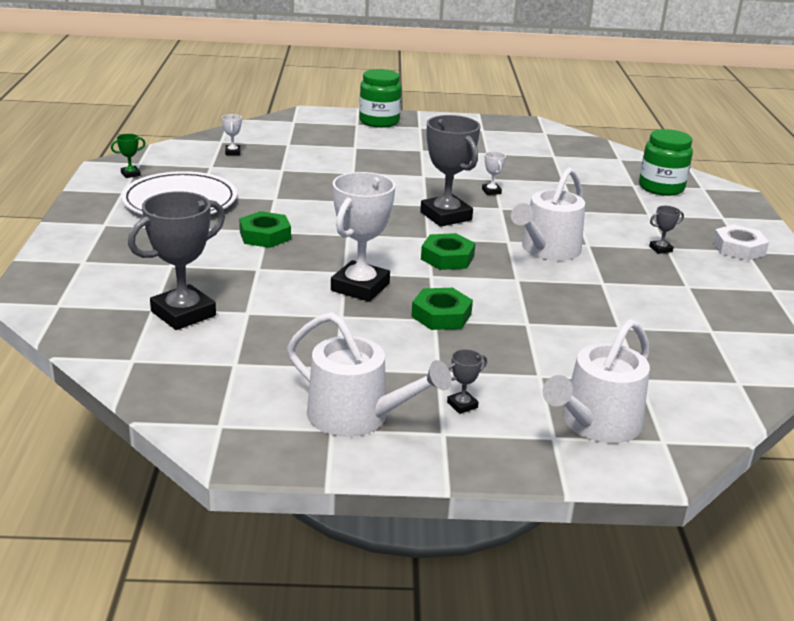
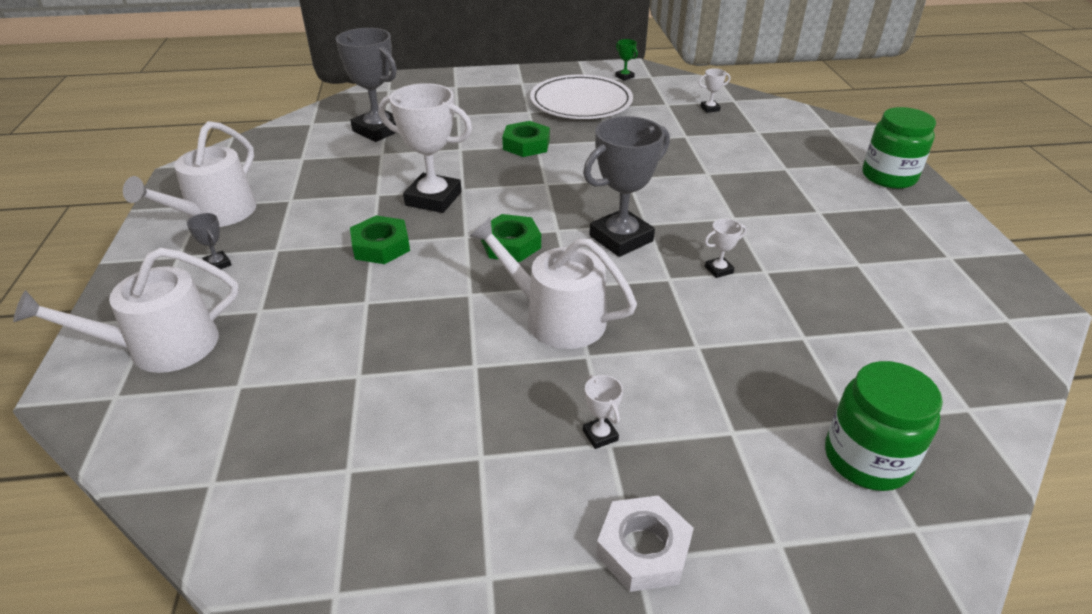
camera: 85 degrees right, 10 degrees up
(596, 424) = (162, 347): white watering can -> white watering can turned 60 degrees counterclockwise
(660, 249) = (600, 435): grey trophy -> white trophy

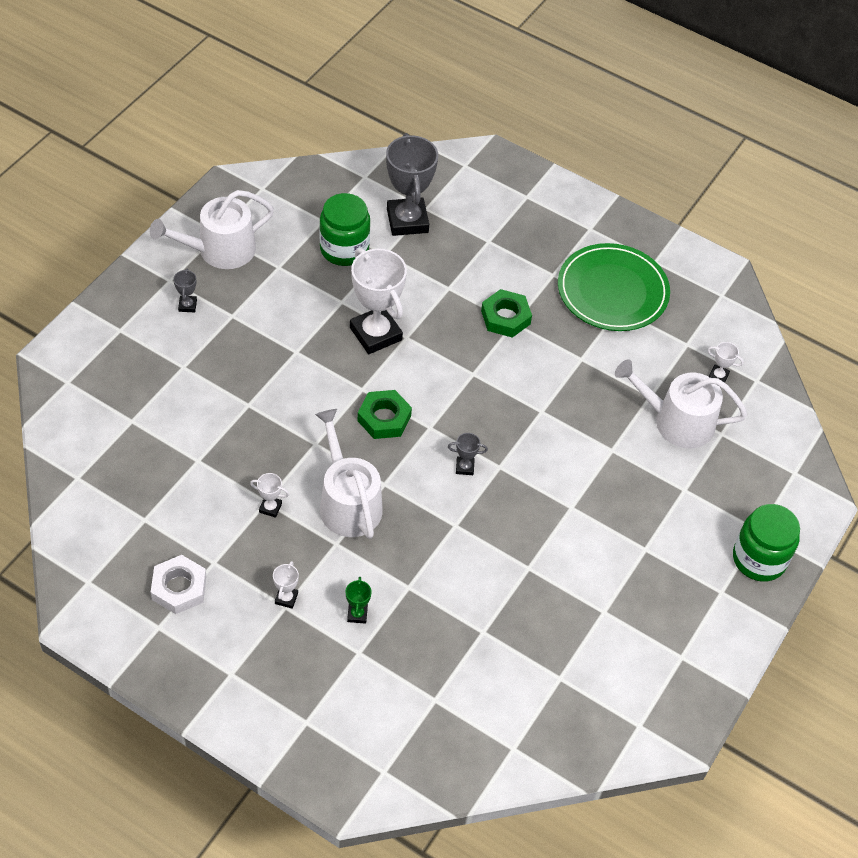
camera: 35 degrees right, 15 degrees up
(162, 347) = (112, 360): white watering can -> white watering can (676, 421)
(381, 246) = (299, 359): green nut -> none
(581, 102) = (612, 291): white plate -> green plate
(621, 238) = (464, 467): grey trophy -> grey trophy, size x0.43
(624, 77) = (695, 280): green trophy -> green trophy (357, 614)
(643, 549) = (240, 671): white nut -> white nut (179, 588)
(718, 270) = (497, 543): white trophy -> white trophy (270, 508)
(867, 459) = (410, 723): green jar -> green jar (344, 249)

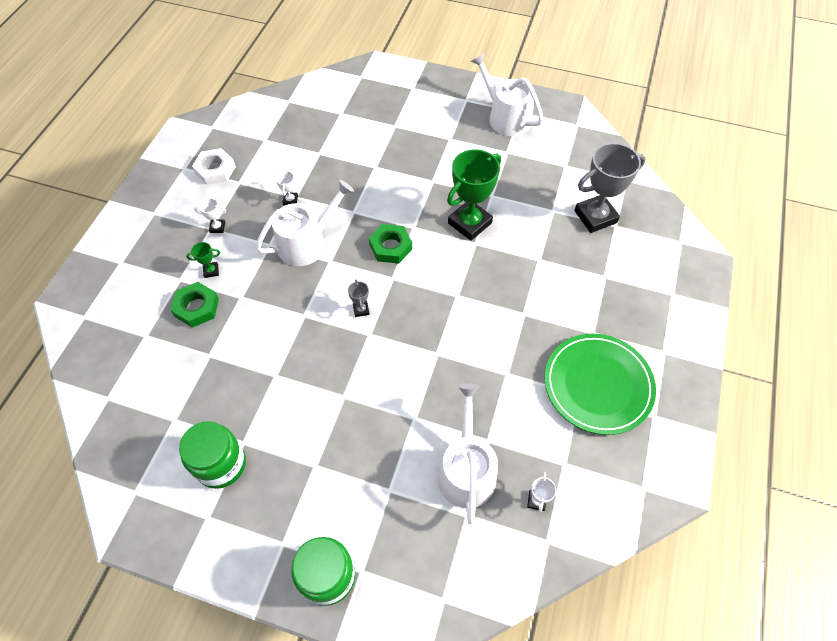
camera: 80 degrees right, 5 degrees up
(187, 305) = (448, 114): grey trophy -> none
(344, 249) = (544, 185): green jar -> green jar (221, 464)
(375, 334) = (469, 223): white trophy -> green trophy
(505, 317) = (526, 306): green nut -> green nut (197, 307)

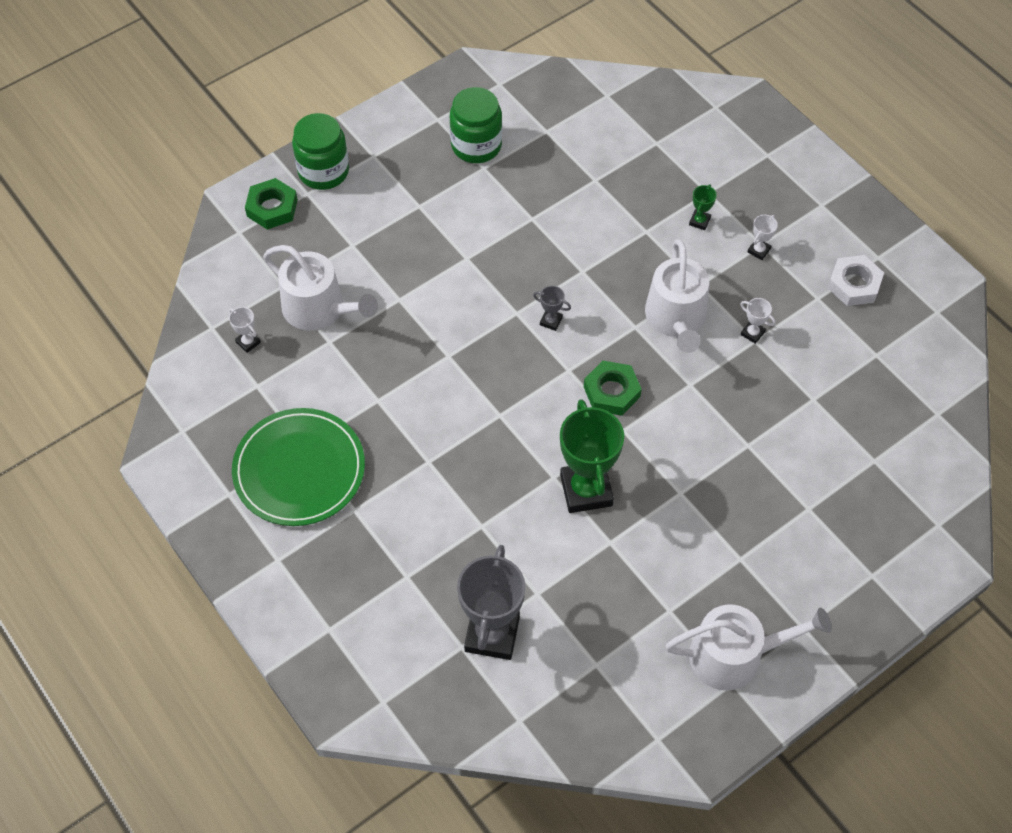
camera: 125 degrees right, 0 degrees up
(197, 307) = (660, 192): green nut -> green nut (272, 208)

